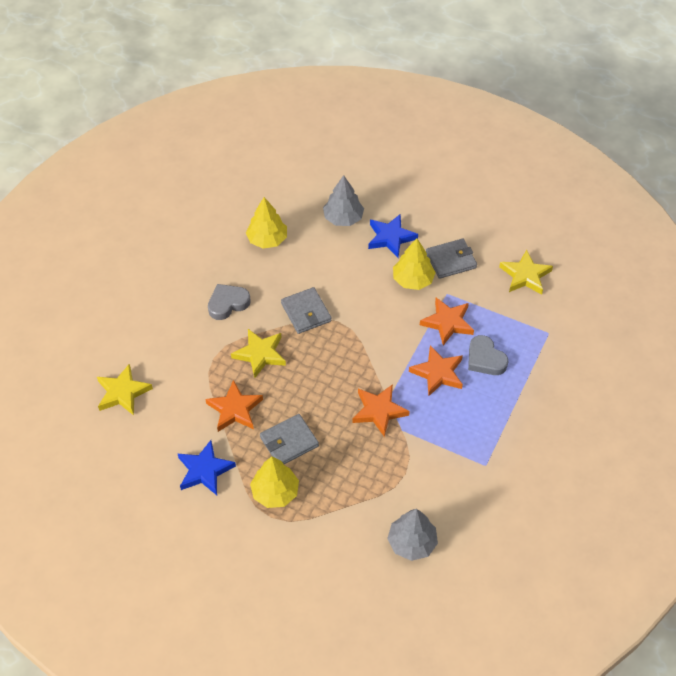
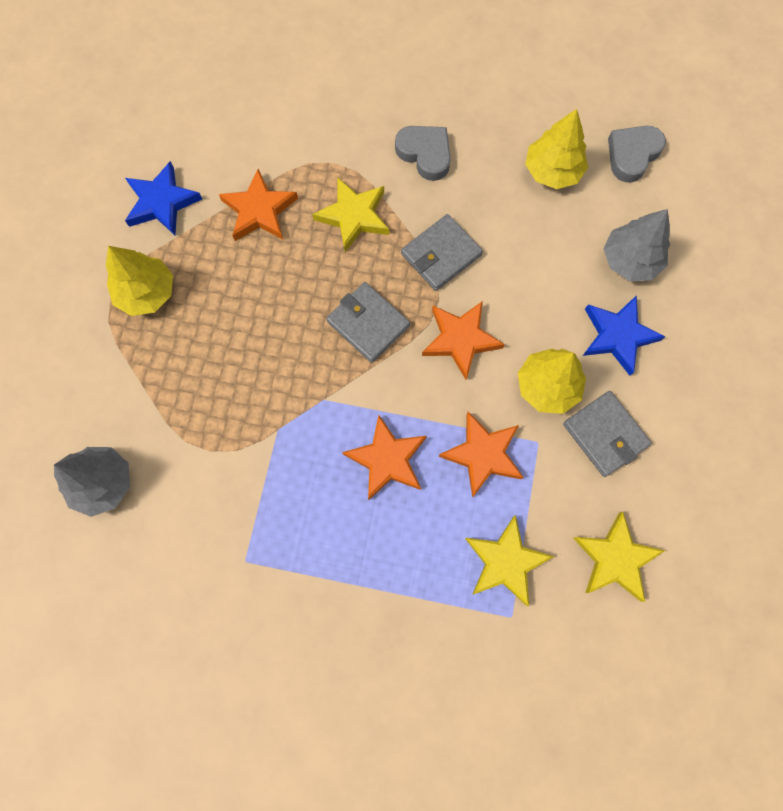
camera: 75 degrees right, 20 degrees up
(123, 392) = (253, 78): yellow star -> yellow star (505, 562)
(289, 442) = (225, 289): grey wallet -> grey wallet (368, 324)
(379, 411) = (301, 392): orange star -> orange star (460, 339)
(485, 359) = (432, 525): grey heart -> grey heart (632, 155)

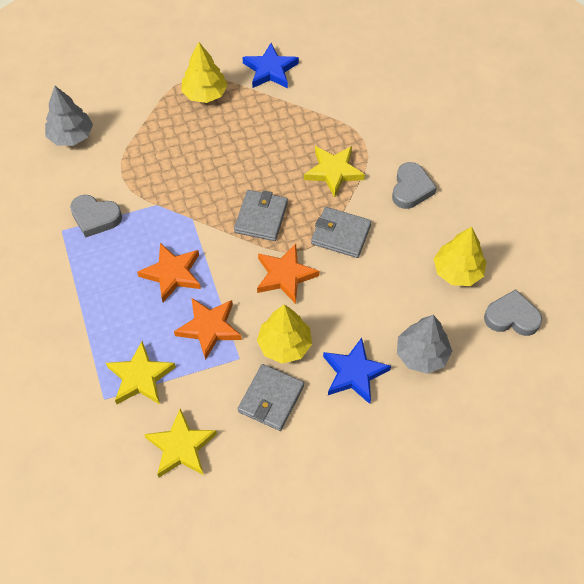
camera: 60 degrees right, 15 degrees down
(251, 511) = (95, 217): none -> grey heart
(259, 210) = (300, 120): orange star -> none

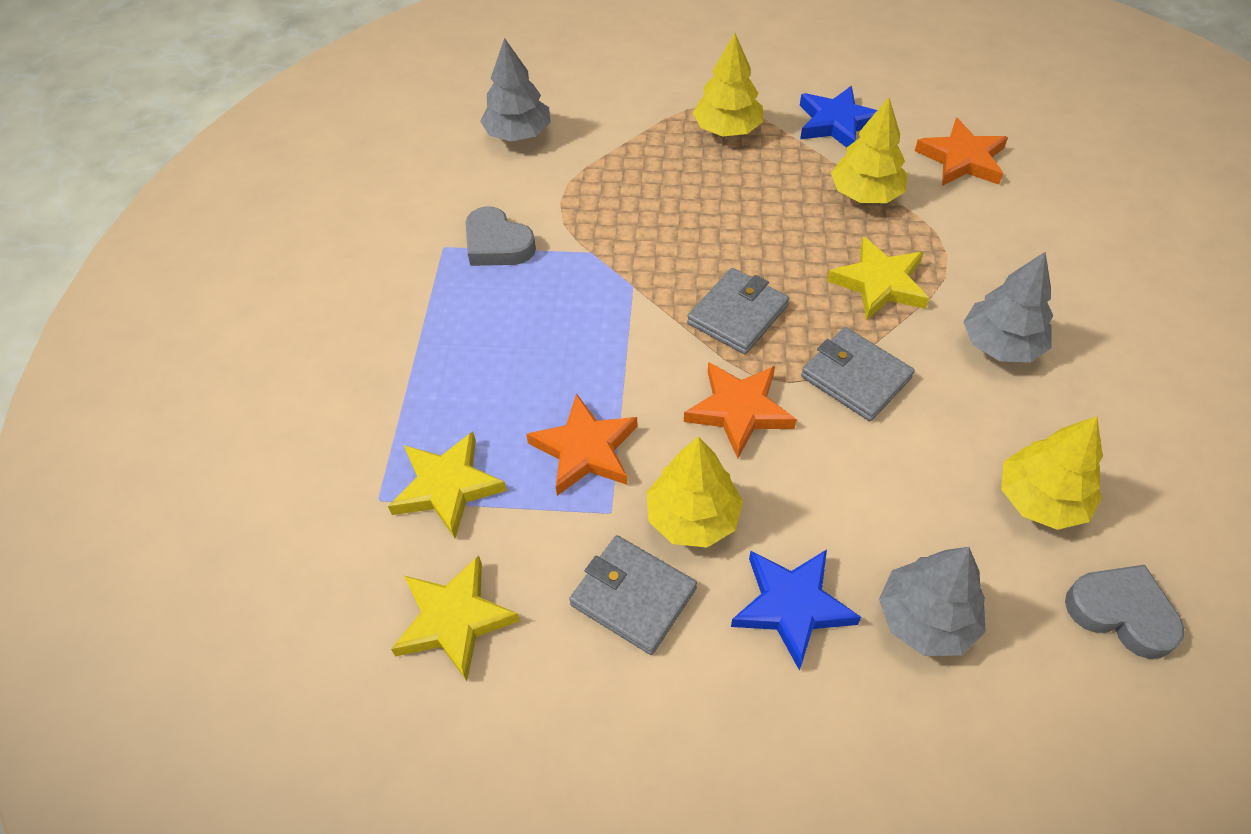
camera: 25 degrees right, 5 degrees down
(172, 274) = (567, 353): orange star -> orange star (962, 159)
(271, 399) = (633, 597): grey wallet -> grey wallet turned 75 degrees clockwise
(305, 115) = (865, 194): none -> yellow tree
(411, 189) = (1001, 344): grey heart -> grey tree

